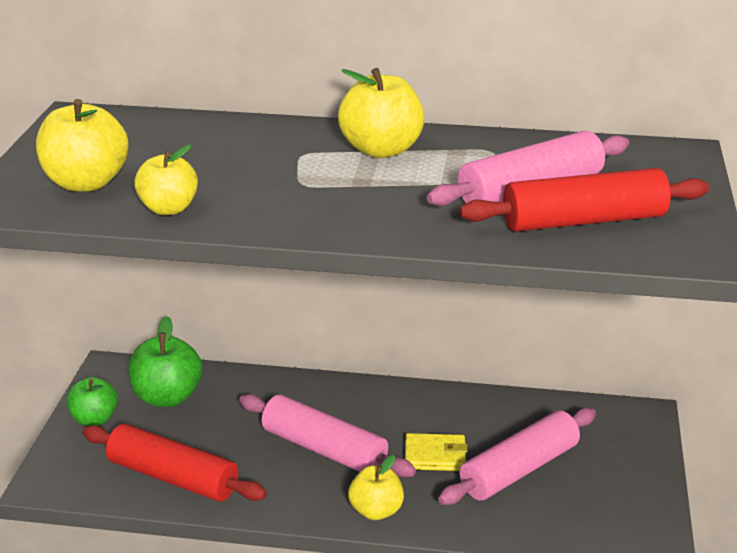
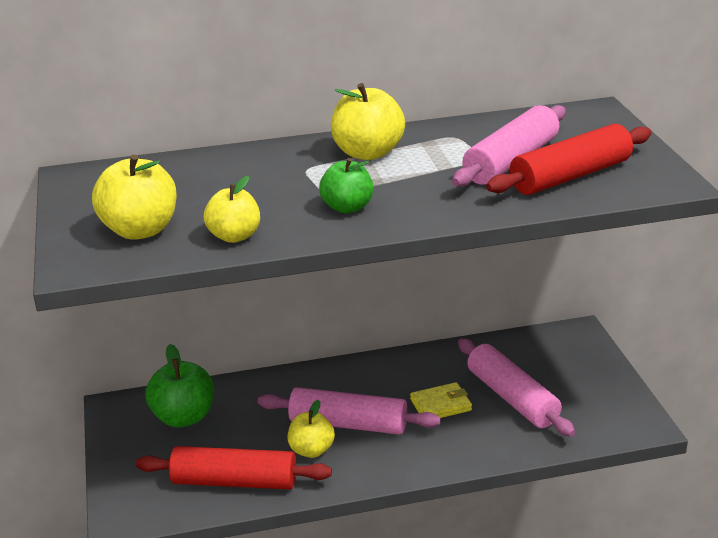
camera: 20 degrees left, 0 degrees up
(94, 419) = (130, 453): green apple -> green apple (347, 207)
(376, 511) = (422, 460): yellow apple -> yellow apple (311, 450)
(519, 470) = (512, 398): pink rolling pin -> pink rolling pin turned 60 degrees counterclockwise

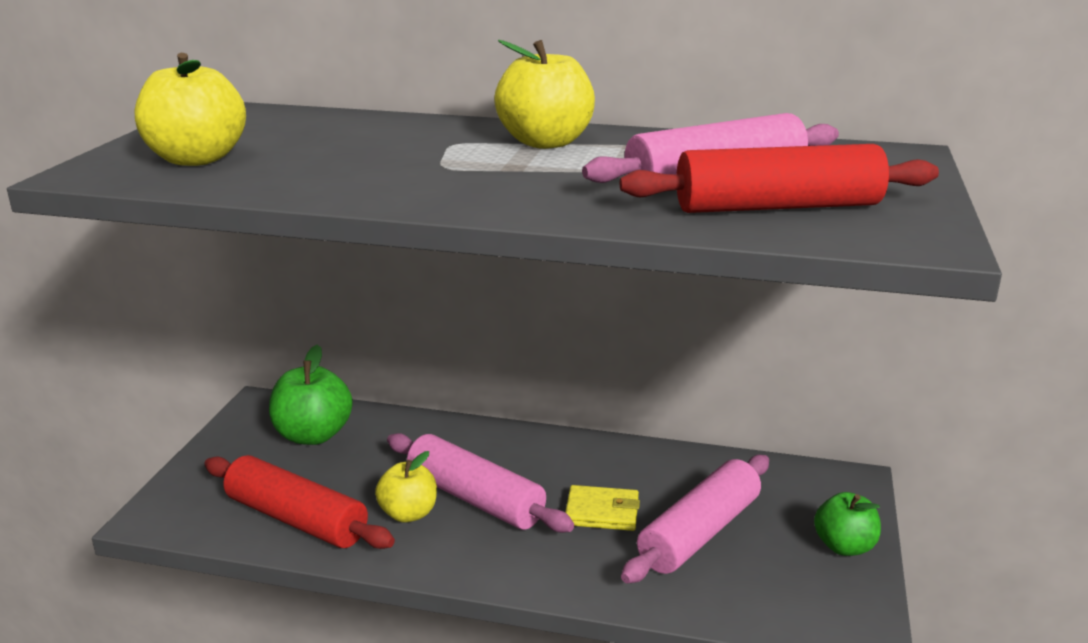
camera: 25 degrees right, 5 degrees down
(234, 236) = (278, 182): yellow apple -> none
(347, 207) = (443, 182): green apple -> green apple (844, 546)
(512, 398) = (699, 533): pink rolling pin -> pink rolling pin turned 45 degrees clockwise

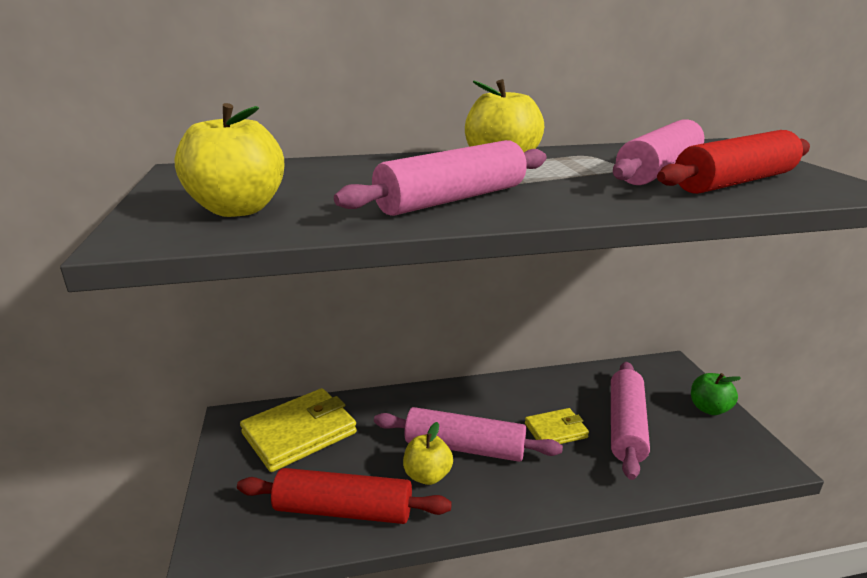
camera: 25 degrees left, 0 degrees up
(313, 435) = (299, 433): green apple -> yellow wallet
(404, 178) = (452, 199): none -> pink rolling pin

